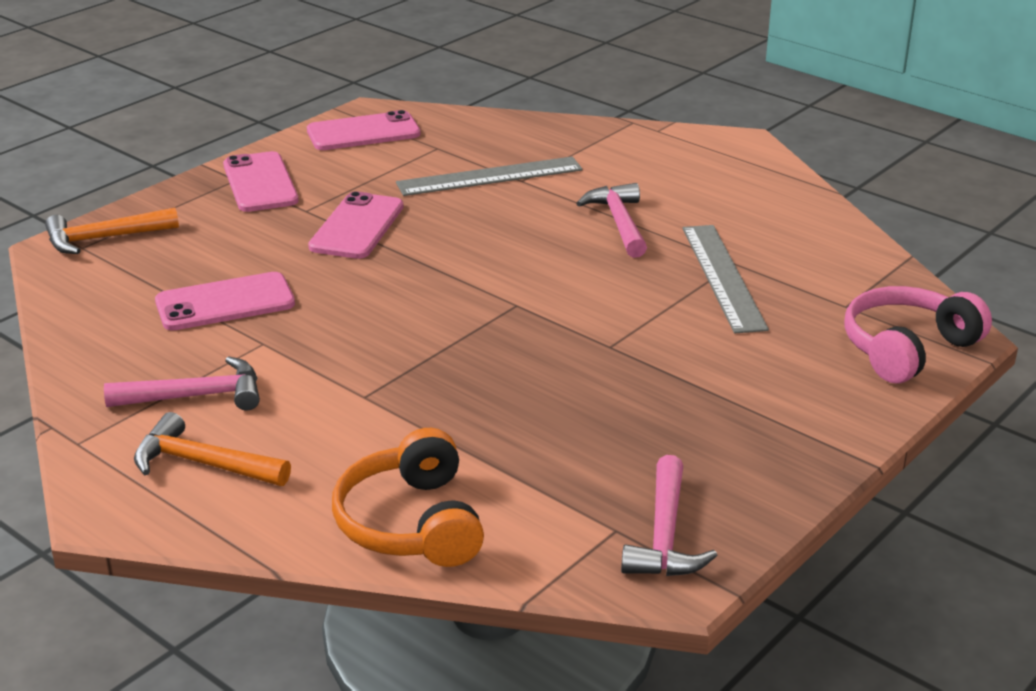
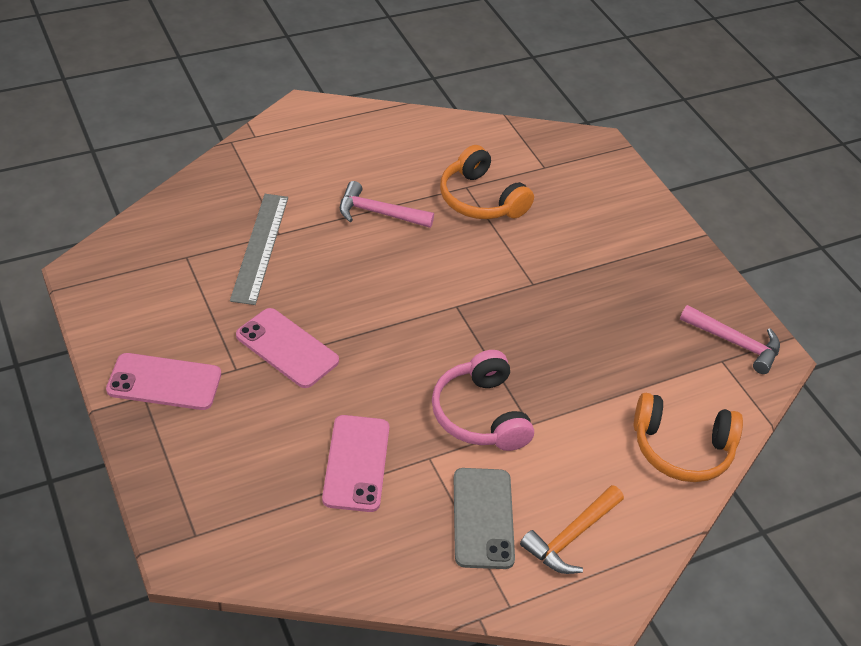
camera: 70 degrees left, 15 degrees up
(104, 238) = (190, 515): orange hammer -> none
(195, 396) = (483, 518): pink hammer -> grey phone
(363, 132) = (121, 288): pink phone -> none
(723, 277) = (481, 199): grey ruler -> orange headphones
(907, 349) = (603, 167): pink headphones -> pink headphones (480, 414)

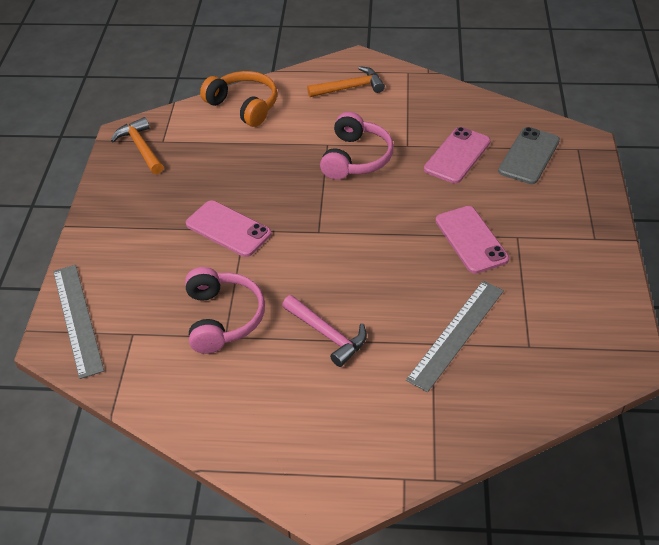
camera: 145 degrees left, 0 degrees up
(164, 382) = (576, 243): pink phone -> pink phone (228, 229)
(481, 199) = (222, 318): orange headphones -> pink headphones
(483, 518) = (395, 109): grey phone -> grey phone (529, 156)
(600, 164) = (78, 319): none -> grey ruler
(734, 343) = (141, 148): pink hammer -> orange hammer

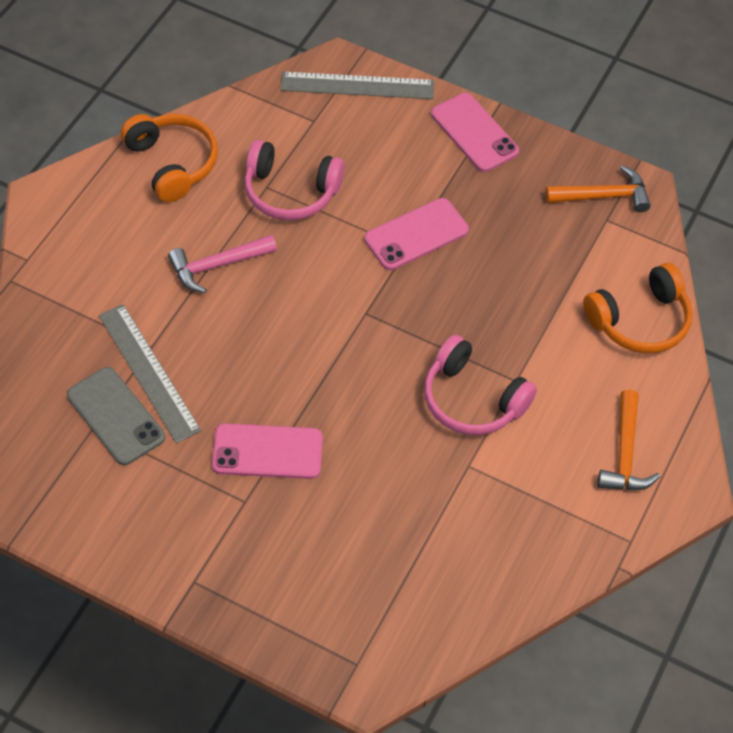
camera: 110 degrees right, 10 degrees up
(231, 416) = (172, 163): none -> orange headphones
(457, 155) = (419, 512): pink phone -> pink phone (474, 133)
(529, 156) = (374, 595): grey phone -> grey phone (115, 416)

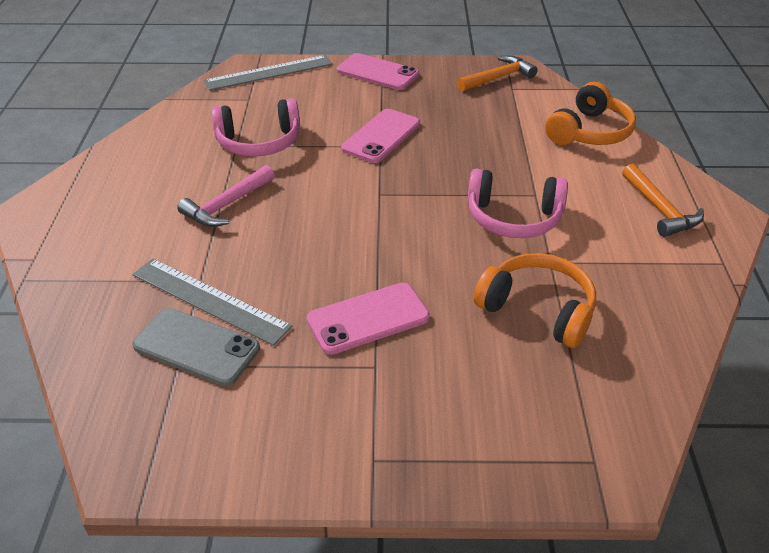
camera: 25 degrees left, 15 degrees down
(172, 163) = (143, 155): orange headphones -> orange headphones (537, 310)

